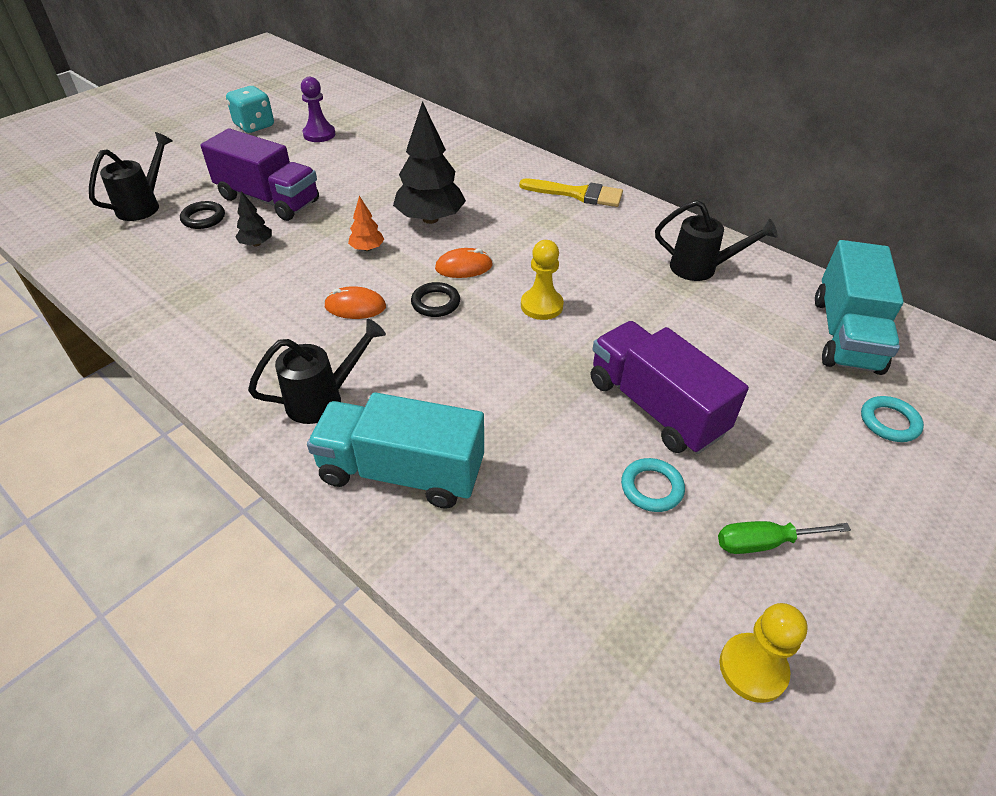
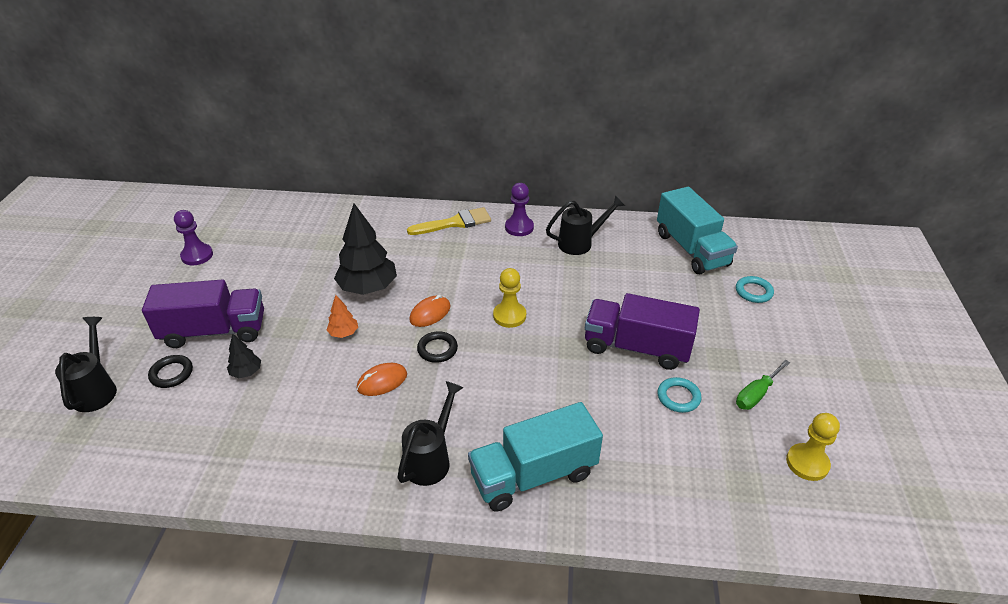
camera: 35 degrees left, 5 degrees down
(254, 126) = (124, 272): turquoise dice -> none
(644, 225) = (519, 227): none -> purple pawn

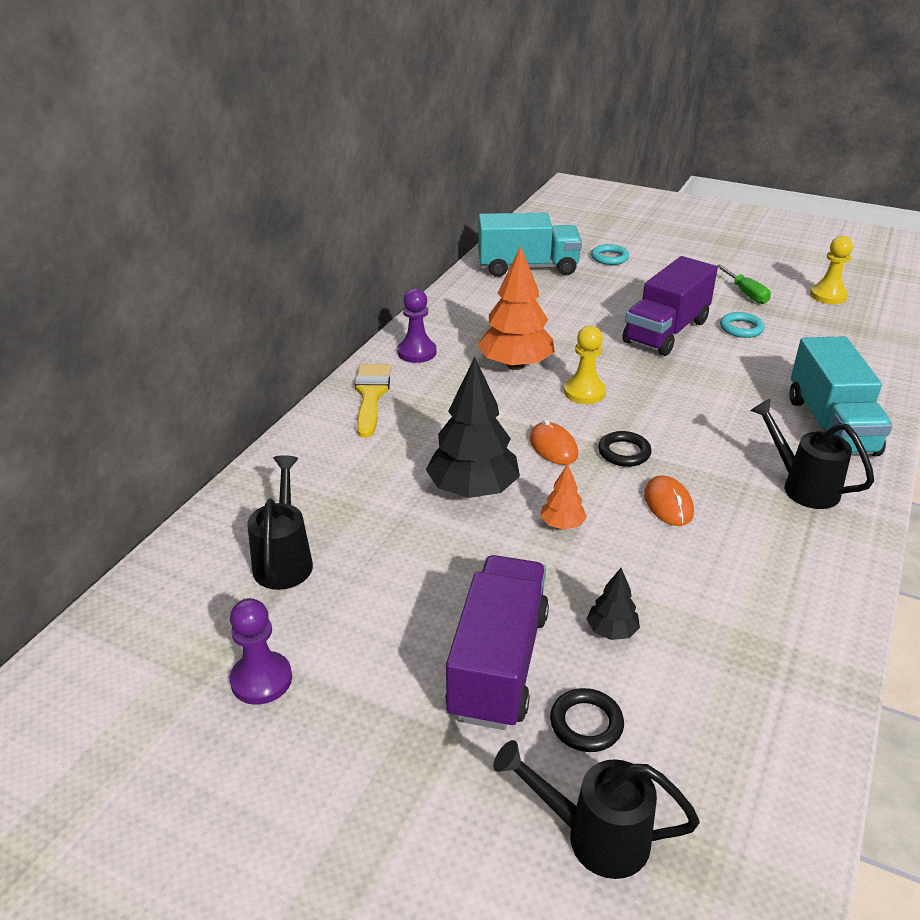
camera: 70 degrees left, 5 degrees down
(529, 275) = (515, 365): none -> orange tree
(581, 243) = (476, 321): black watering can -> black watering can (284, 559)

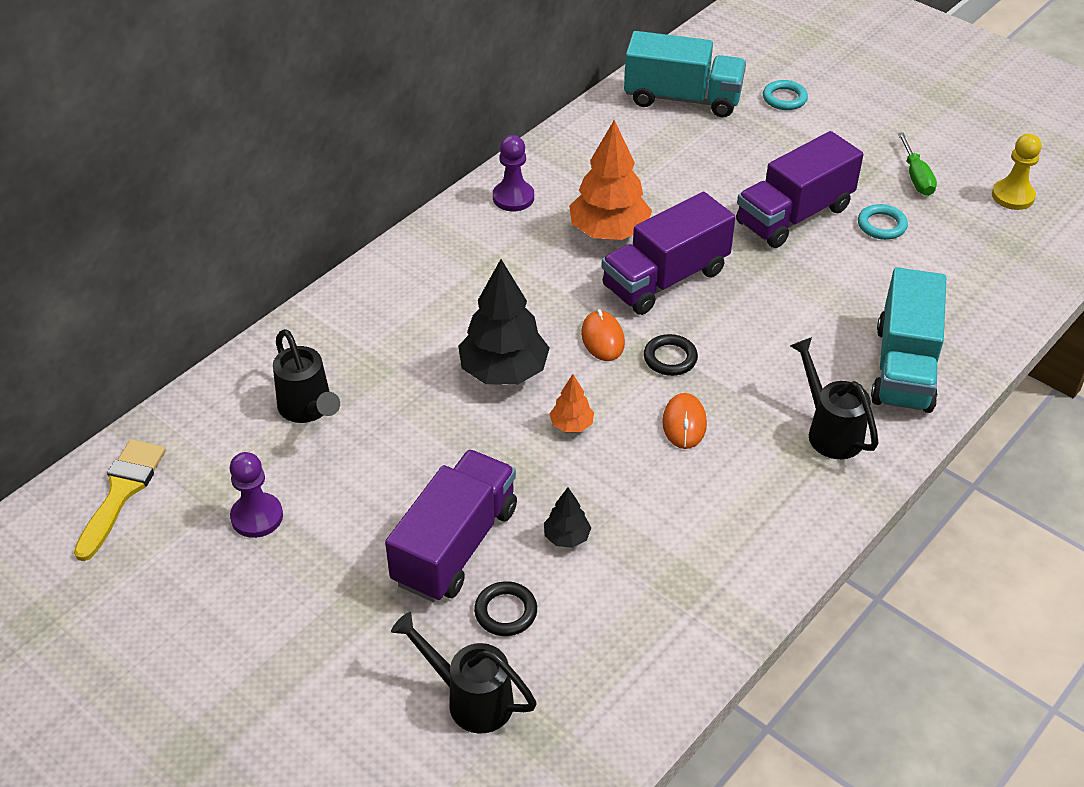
camera: 15 degrees right, 10 degrees up
(284, 559) = (308, 410): black watering can -> black watering can turned 135 degrees clockwise
(371, 396) = (447, 244): yellow brush -> yellow brush (121, 492)
(584, 392) = (665, 279): yellow pawn -> purple truck

